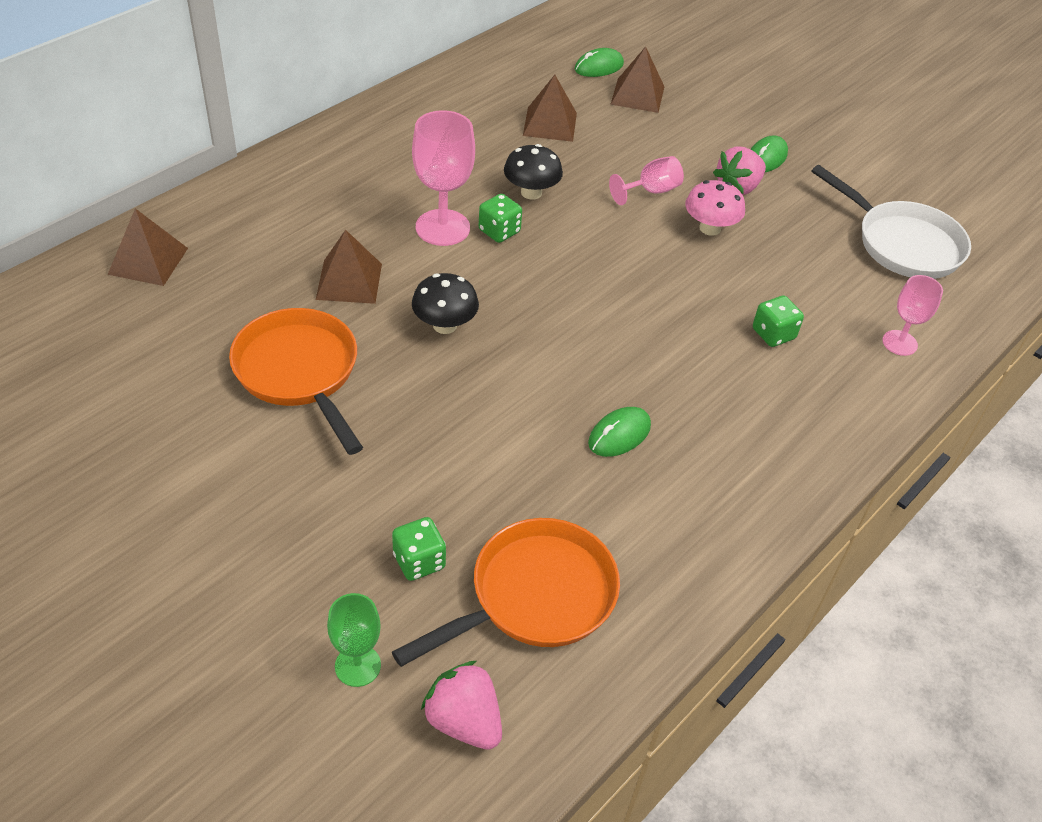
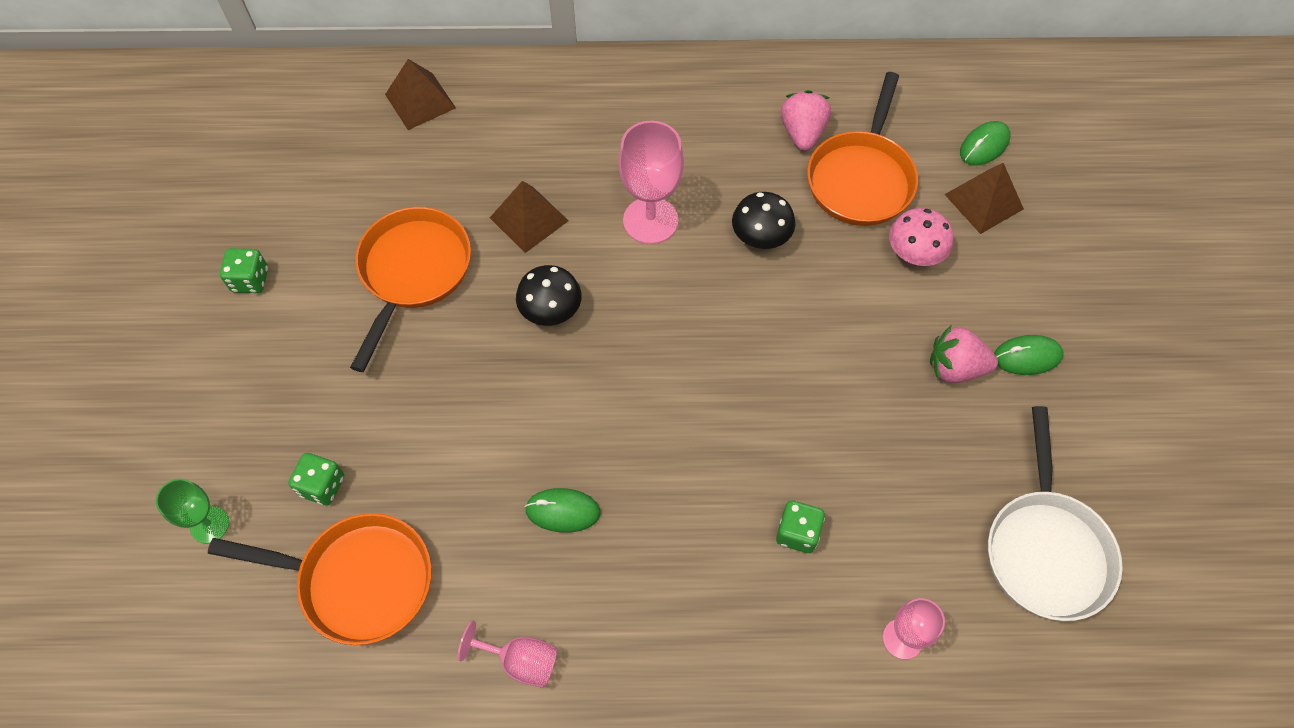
camera: 50 degrees right, 15 degrees up
(464, 721) = (221, 622): pink strawberry -> pink strawberry (802, 133)
(499, 231) = (690, 257): green dice -> green dice (250, 280)
(550, 124) = (861, 178): brown pyramid -> orange pan
(599, 67) = (984, 145): green mouse -> green mouse turned 60 degrees counterclockwise
(651, 191) = (867, 311): pink goblet -> pink goblet (520, 661)
(710, 228) = (874, 388): pink mushroom -> pink mushroom (914, 254)

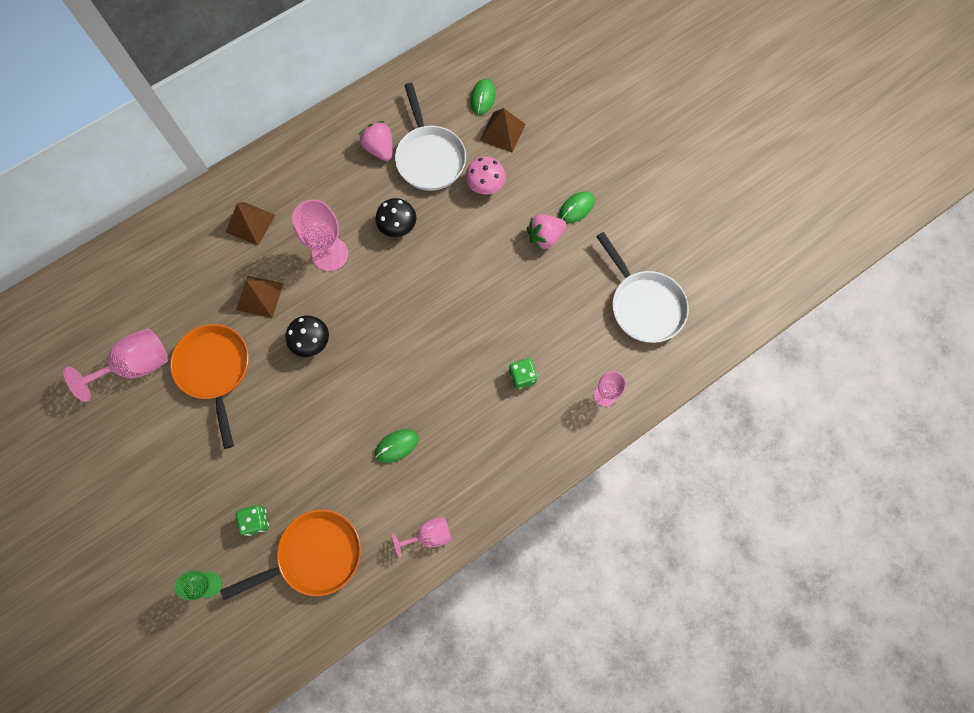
camera: 35 degrees left, 10 degrees up
(250, 280) = (120, 437): green dice -> none
(330, 211) = (136, 365): none -> pink goblet
(420, 101) = (138, 263): brown pyramid -> brown pyramid (250, 223)
(861, 178) = (429, 157): orange pan -> white pan

